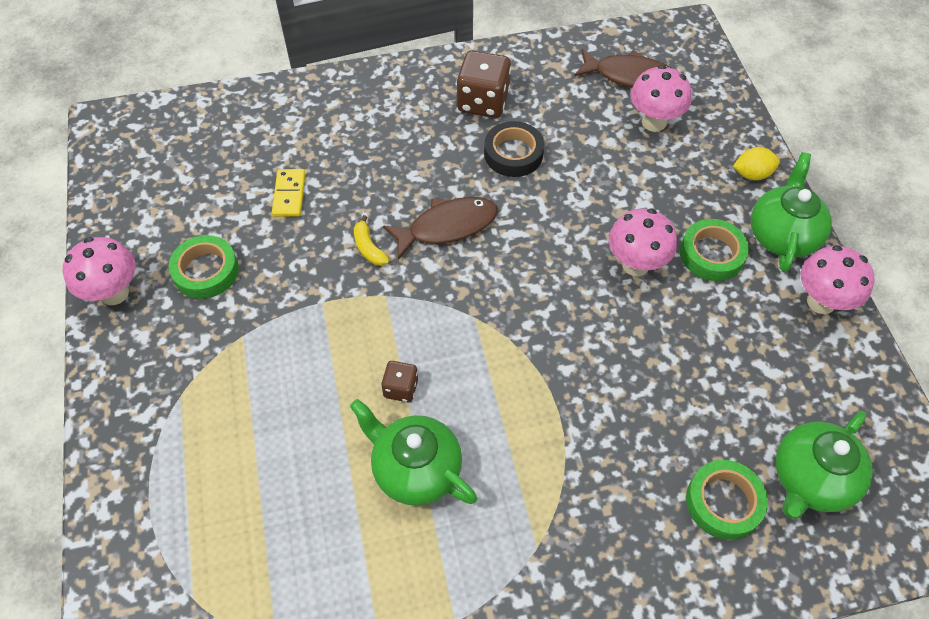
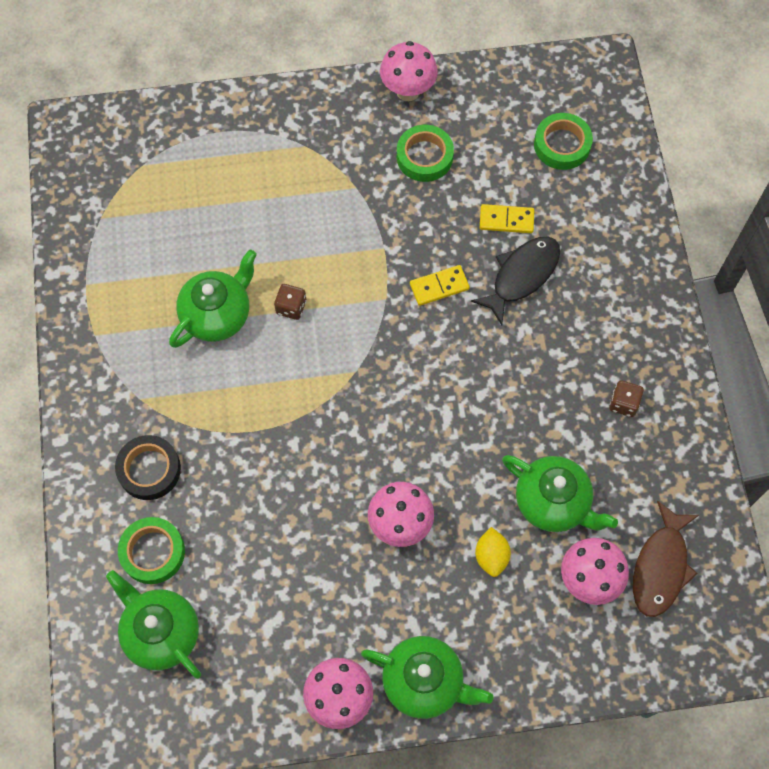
camera: 95 degrees right, 10 degrees up
(354, 180) = (521, 276): none -> black fish
(369, 248) = (439, 287): yellow banana -> yellow domino
(447, 227) = (458, 356): brown fish -> none
(483, 102) = (623, 403): brown dice -> brown dice, size x0.54
(513, 154) = (548, 426): black tape -> black tape (149, 470)
(587, 148) = (553, 502): none -> green teapot
(712, 254) = (406, 602): green tape -> green tape (562, 145)
(752, 174) = (508, 671): yellow lemon -> yellow lemon (491, 556)

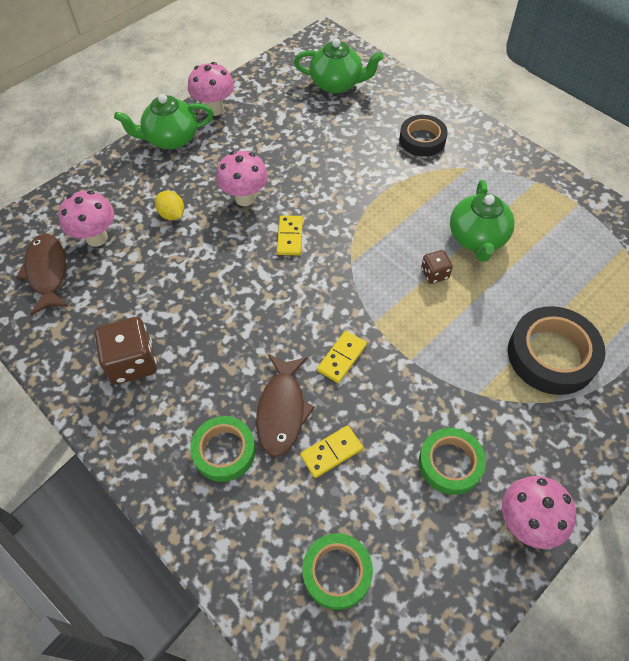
camera: 145 degrees right, 10 degrees down
(152, 552) = (378, 109): green tape -> green tape (224, 451)
(268, 176) = (551, 355): none -> black tape
(390, 441) = (290, 237): none -> yellow domino
(521, 276) = (282, 410): black fish -> brown fish
(553, 502) = (149, 266): green teapot -> none
(623, 403) = (132, 362): brown dice -> brown dice, size x1.86

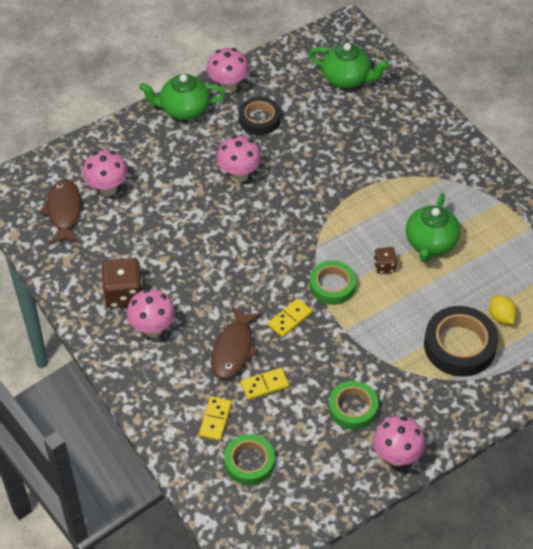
camera: 10 degrees right, 5 degrees down
(172, 214) = (174, 179): yellow lemon -> yellow lemon (501, 317)
(175, 402) = (152, 329): none -> pink mushroom
(224, 451) = (184, 370): green tape -> green tape (332, 286)
(290, 237) = (270, 215): yellow domino -> yellow domino (215, 420)
(422, 140) = (410, 146): black tape -> black tape (259, 119)

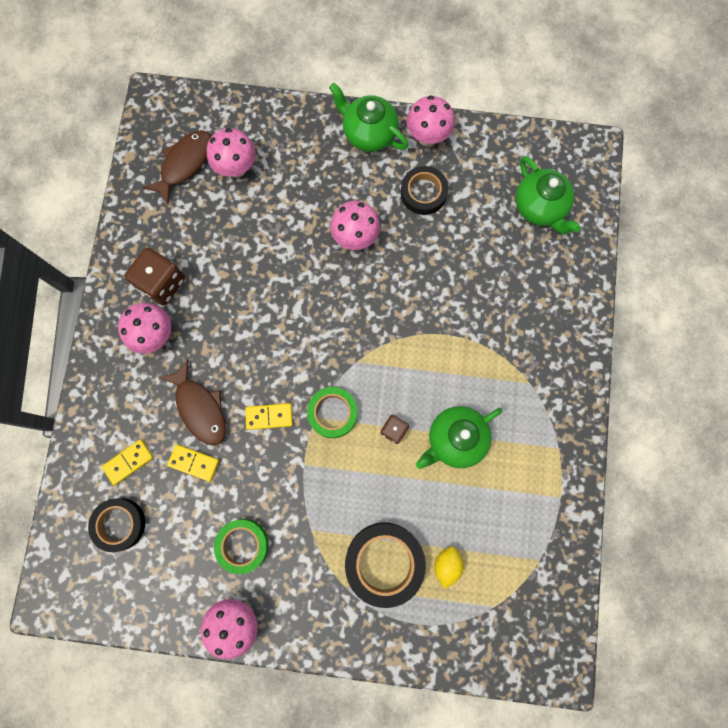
camera: 40 degrees right, 25 degrees up
(233, 349) = (200, 408): brown fish -> brown fish turned 90 degrees counterclockwise
(249, 462) = (119, 524): green tape -> black tape

